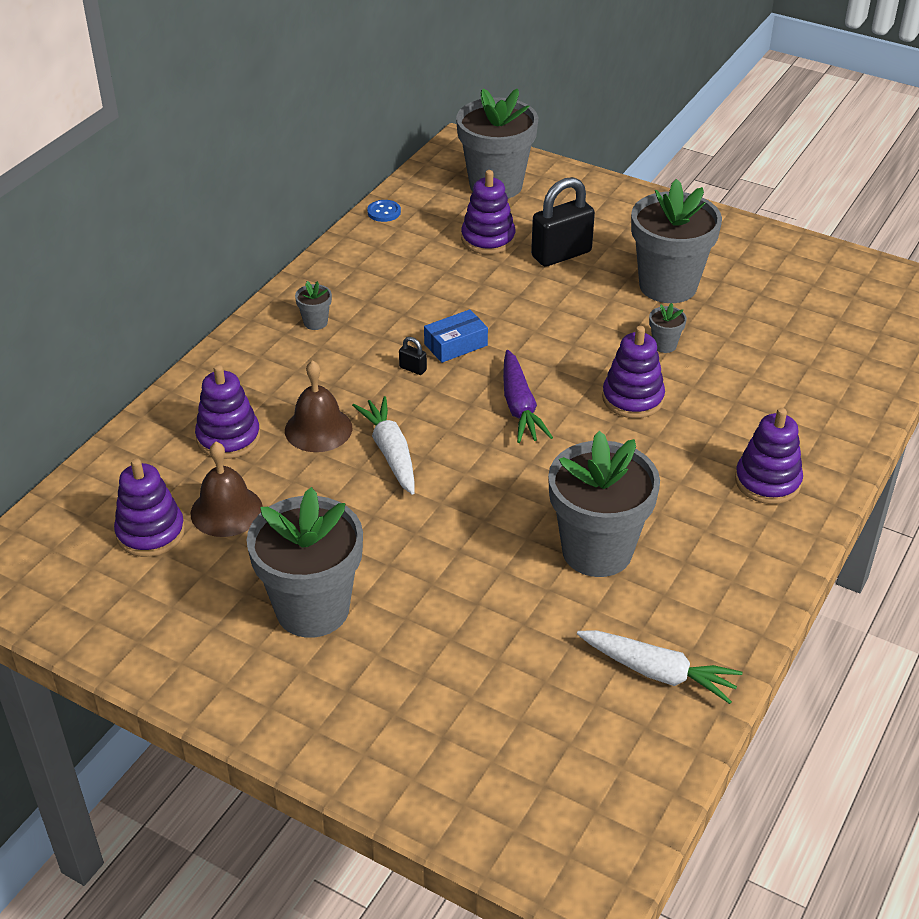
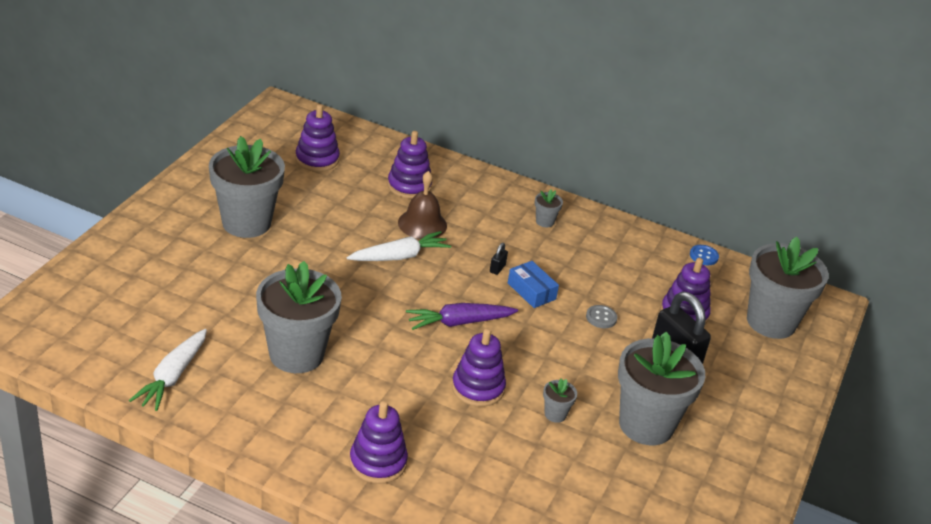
camera: 80 degrees right, 5 degrees down
(226, 511) = (337, 187): brown bell -> none
(500, 297) = (601, 318): none -> grey button

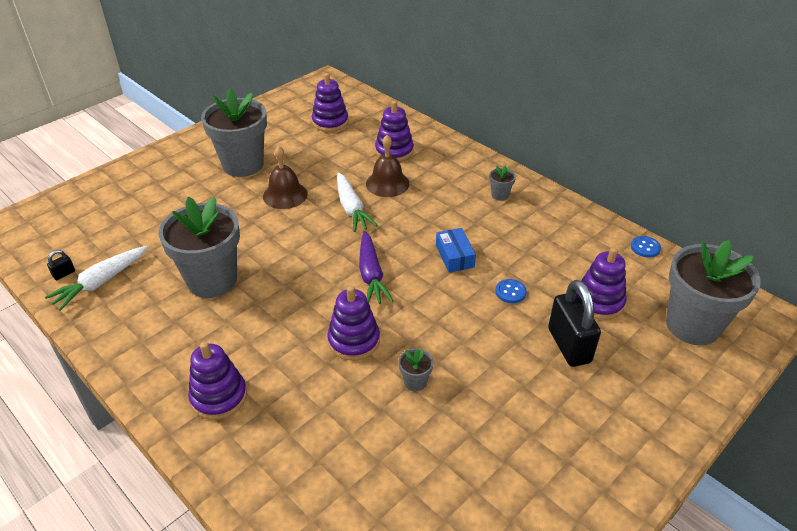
camera: 25 degrees right, 5 degrees up
(317, 251) = (285, 195): none -> brown bell
(399, 256) = (351, 208): white carrot -> white carrot turned 75 degrees clockwise
(459, 322) = (371, 275): purple carrot -> purple carrot turned 105 degrees counterclockwise
(497, 268) = (433, 231): black padlock -> black padlock (64, 274)
(601, 318) = (510, 292): grey button -> blue button
(646, 425) = (504, 412): grey flower pot -> none

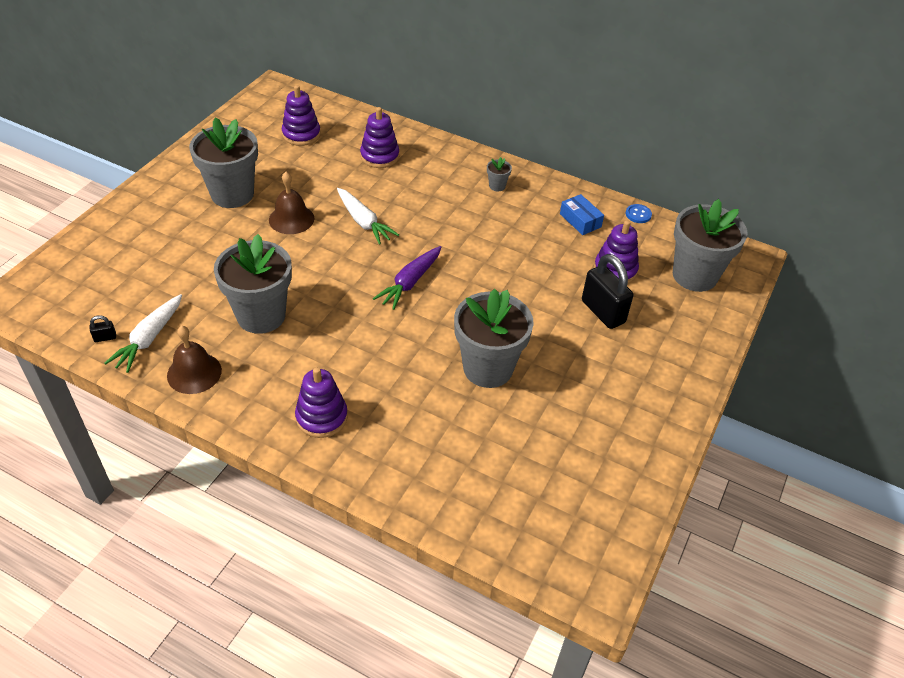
camera: 20 degrees left, 5 degrees up
(64, 274) = (105, 338): black padlock -> black padlock turned 45 degrees clockwise
(354, 341) = (420, 344): purple stacking toy -> none
(371, 275) = (410, 282): purple carrot -> purple carrot turned 60 degrees clockwise
(387, 183) = (387, 191): brown bell -> brown bell (194, 373)
(415, 382) = (488, 368): grey flower pot -> grey flower pot, size x2.49
(454, 256) = (478, 251): blue box -> blue box (580, 220)
(510, 292) = (539, 275): blue button -> none

